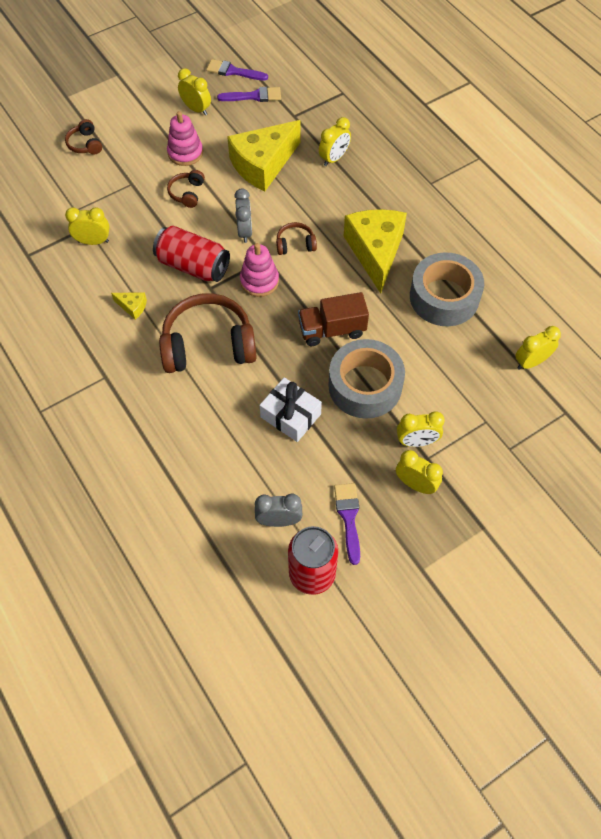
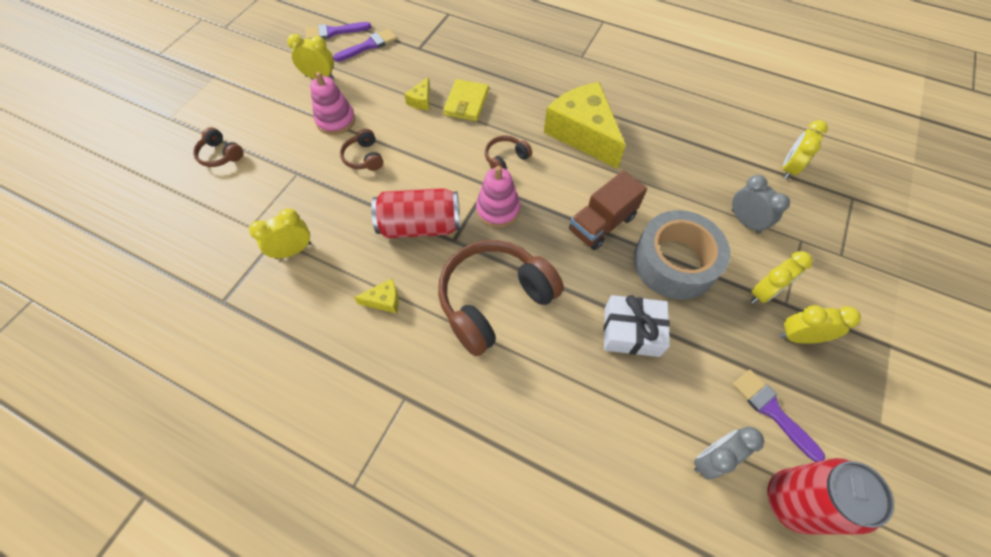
camera: 30 degrees left, 0 degrees up
(245, 231) = (448, 169): grey clock -> grey clock (745, 221)
(263, 165) = (421, 101): yellow cheese -> yellow cheese, size x0.41
(298, 182) = (466, 103): none -> yellow wallet
(334, 158) = (483, 69): yellow clock -> none
(444, 297) = (672, 146): grey tape -> none

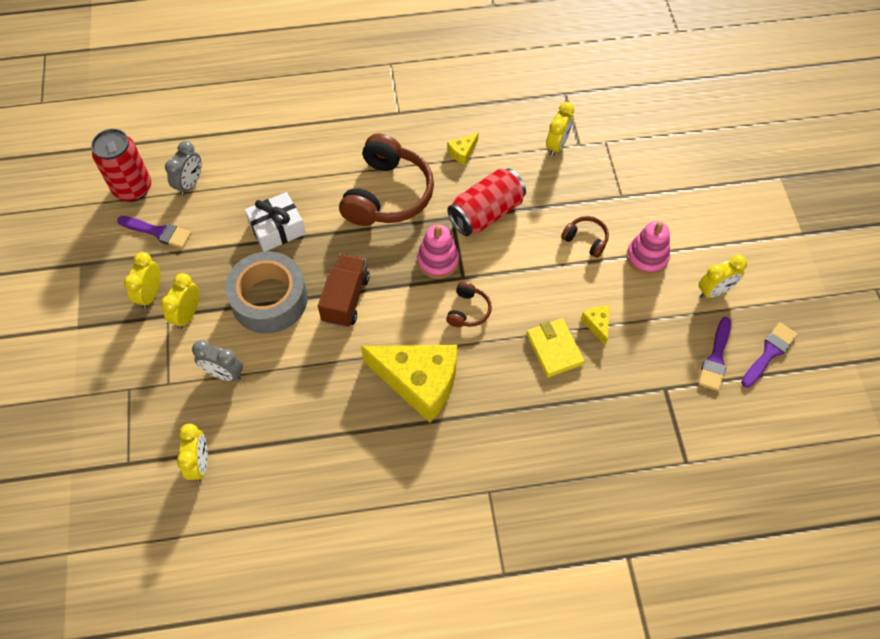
camera: 145 degrees right, 0 degrees up
(221, 155) = (697, 174): brown headphones -> none
(799, 337) = (151, 294): yellow clock -> yellow clock turned 135 degrees clockwise

